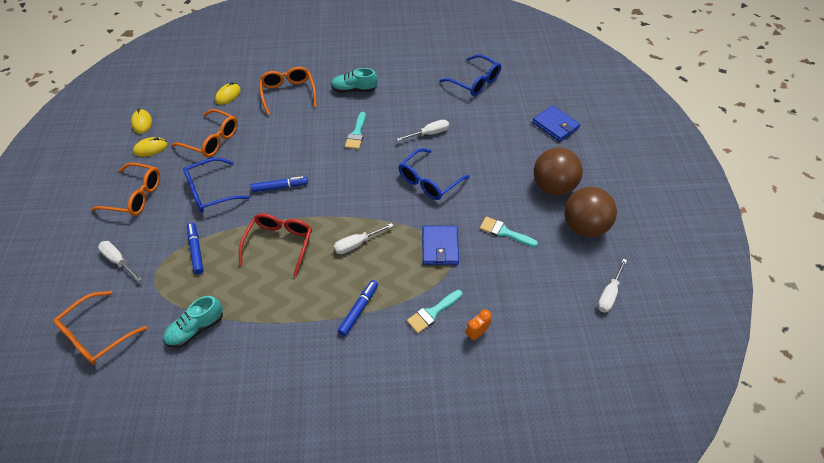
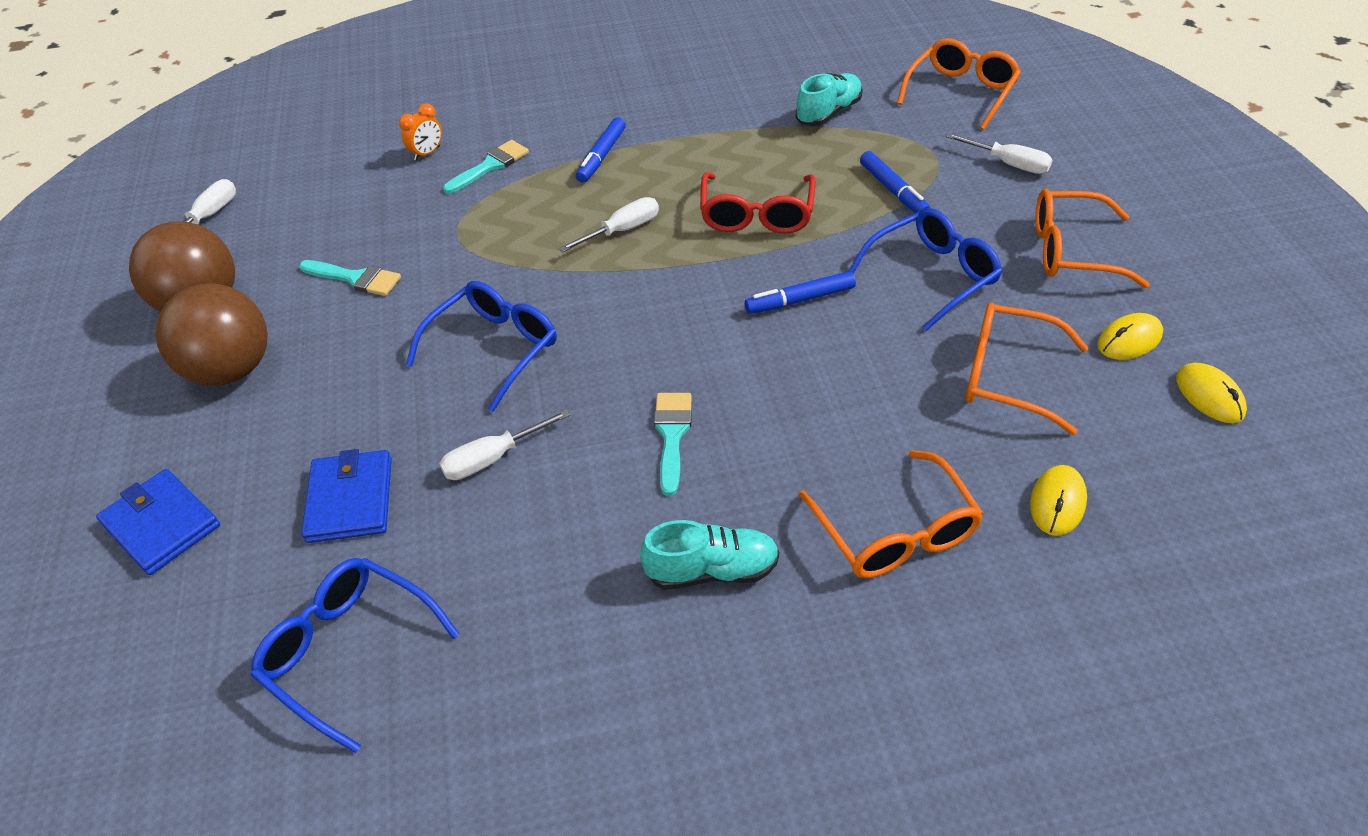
camera: 175 degrees right, 5 degrees down
(440, 247) = (476, 243): blue wallet -> blue wallet (350, 500)

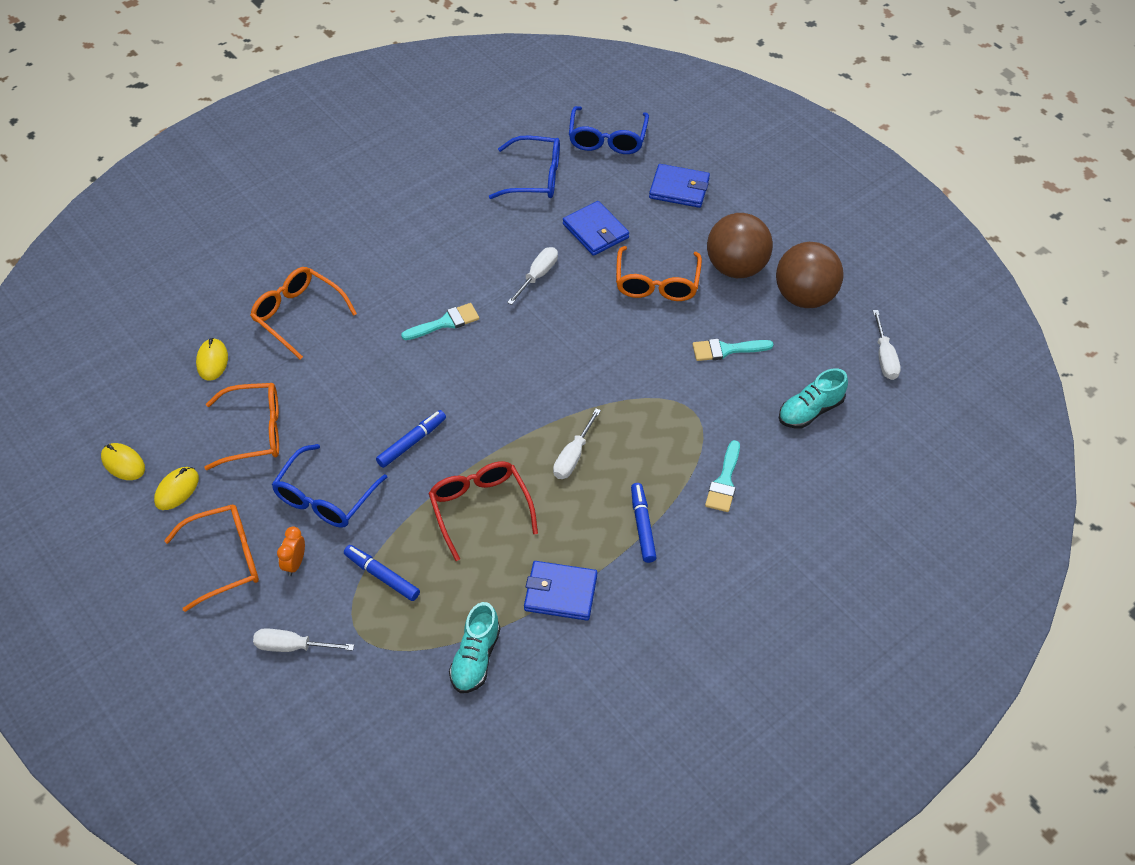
camera: 150 degrees right, 5 degrees up
(427, 153) = (787, 475): orange clock -> orange clock (295, 564)
(495, 348) = (590, 336): blue glasses -> blue glasses (607, 139)
(672, 435) = (445, 323): turquoise brush -> turquoise brush turned 90 degrees counterclockwise
(712, 570) = (385, 265): turquoise shoe -> turquoise shoe (810, 411)
(719, 133) = (560, 593): none -> blue wallet
(961, 92) = (359, 740): orange glasses -> orange glasses (657, 284)

